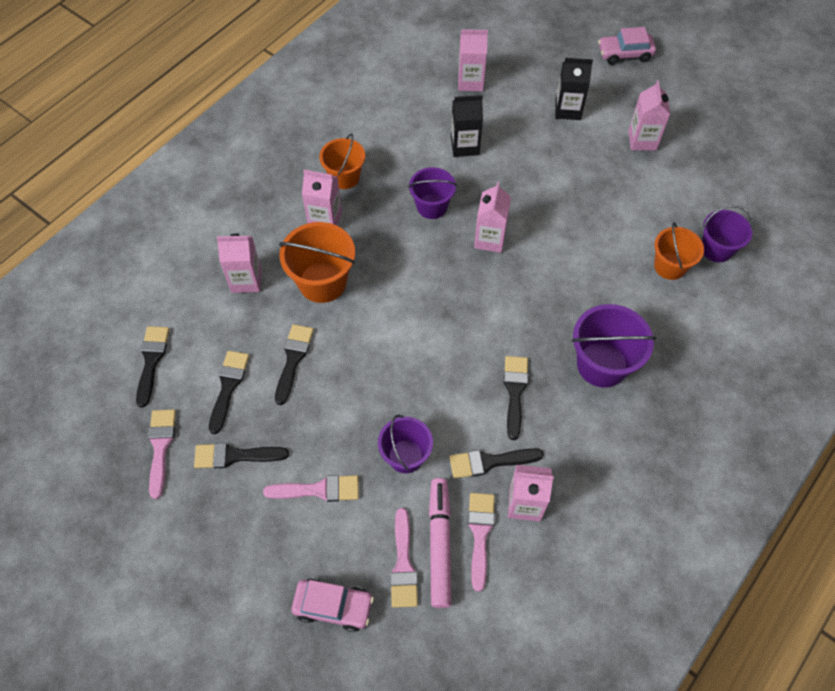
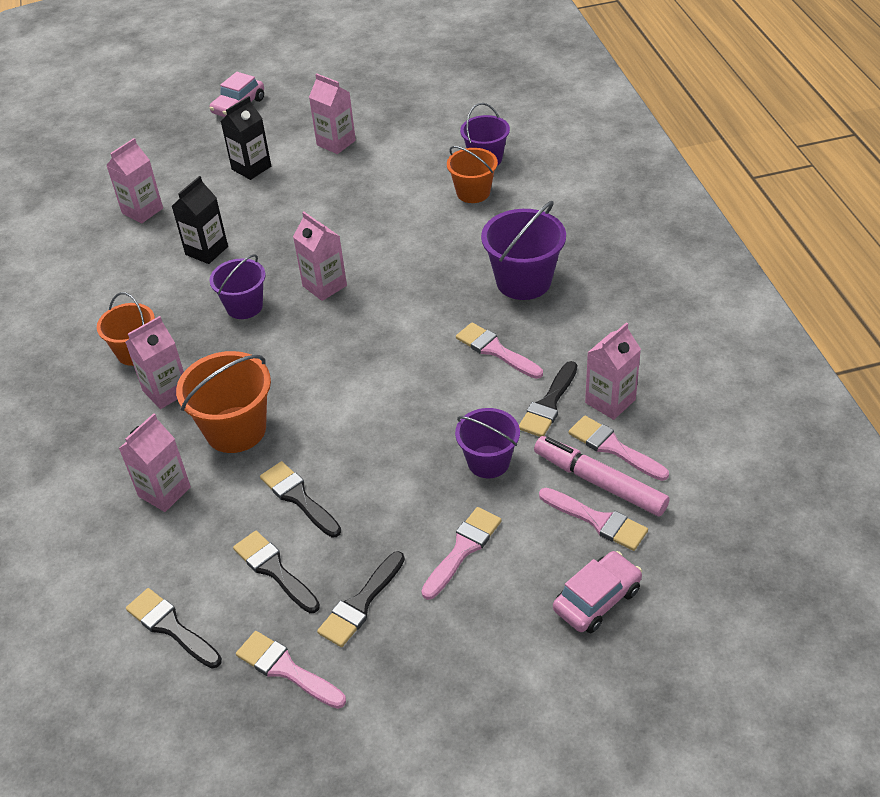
camera: 50 degrees left, 15 degrees down
(515, 391) = (495, 350): black brush -> pink brush

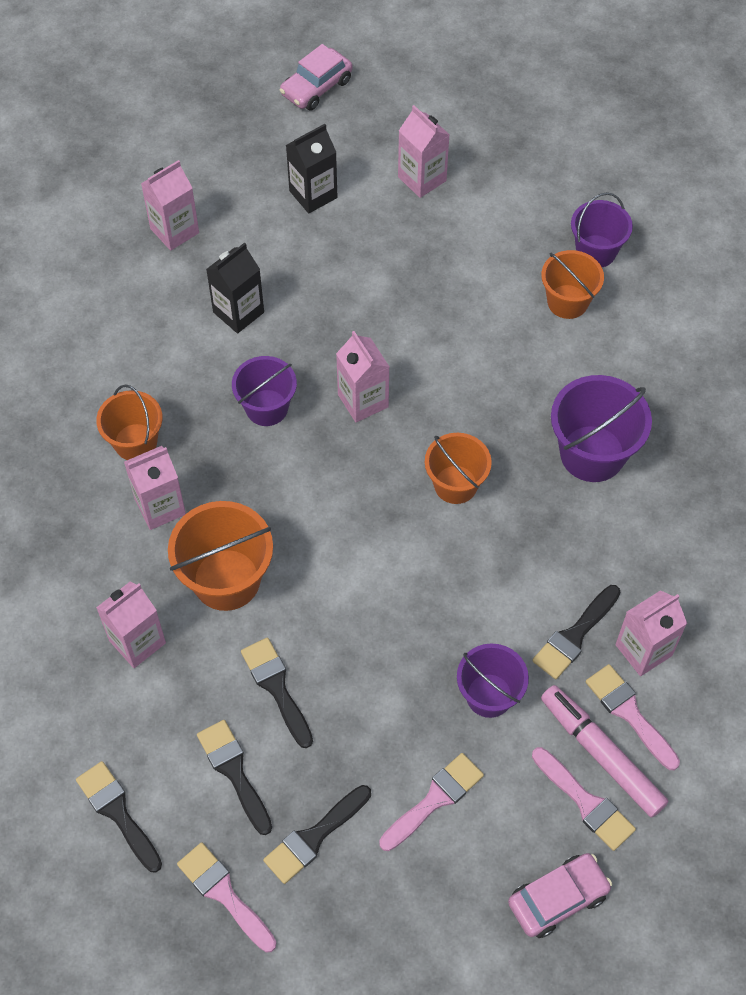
camera: 10 degrees right, 15 degrees up
(417, 324) = (455, 484): none -> orange bucket
(495, 350) = (534, 545): pink brush -> none

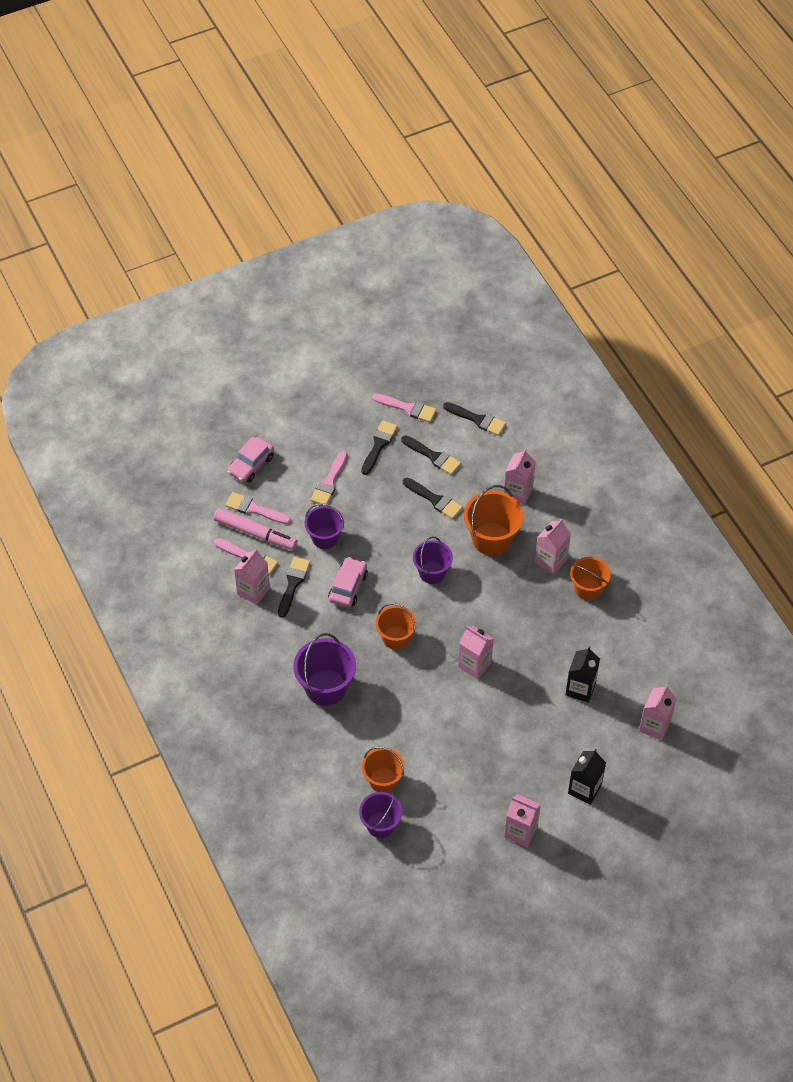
camera: 155 degrees right, 5 degrees down
(266, 407) = (527, 638): purple bucket -> purple bucket (432, 572)
(316, 87) = (633, 875): pink car -> pink car (348, 587)

